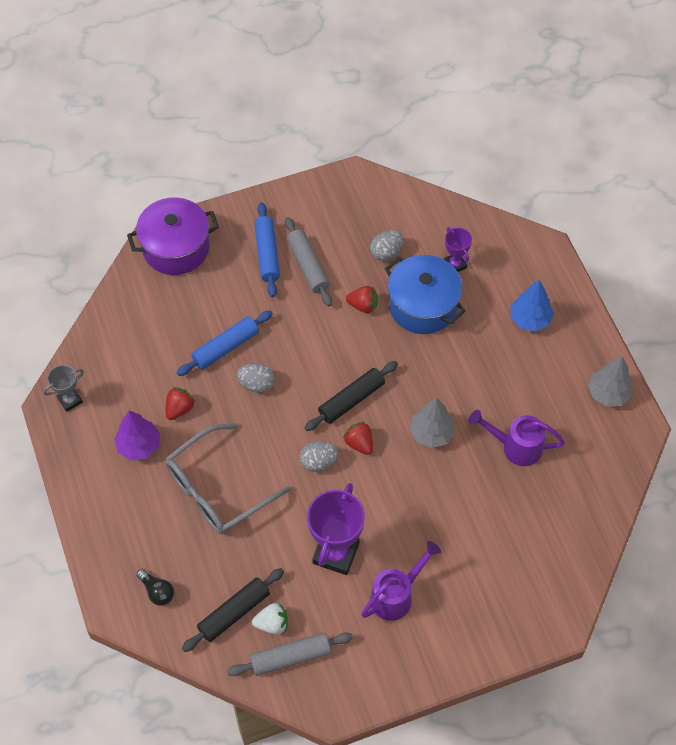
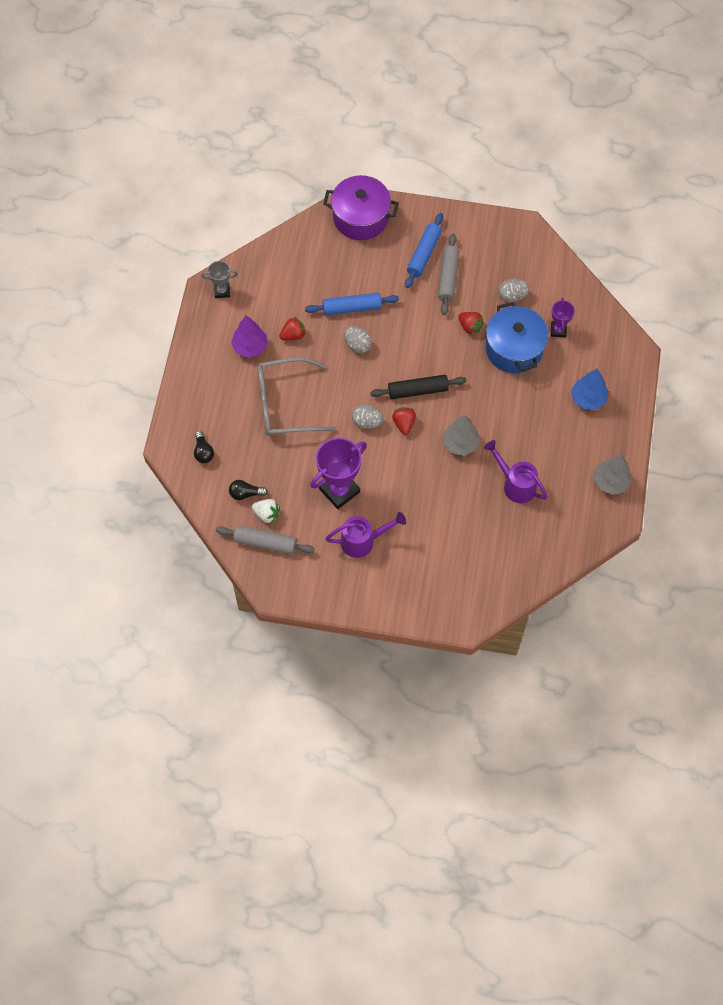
camera: 30 degrees right, 5 degrees up
(234, 613) = (245, 493): black rolling pin -> black light bulb

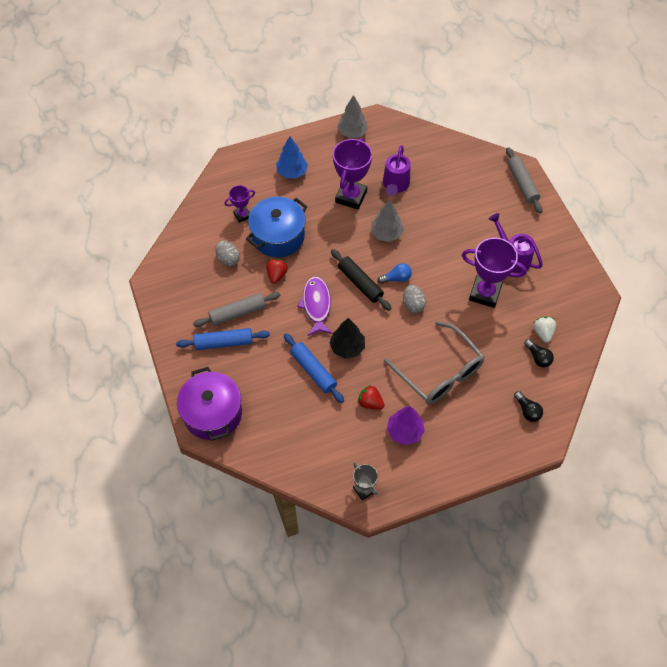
camera: 120 degrees left, 5 degrees down
(203, 452) = (527, 411): black light bulb -> black light bulb turned 105 degrees clockwise
(265, 542) = (565, 321): grey rolling pin -> grey rolling pin (522, 184)
(357, 345) = (347, 347): grey egg -> black tree
(404, 424) = (396, 278): red strawberry -> blue light bulb
(416, 343) = (316, 305): none -> purple fish
(525, 436) = (351, 197): none -> purple trophy

